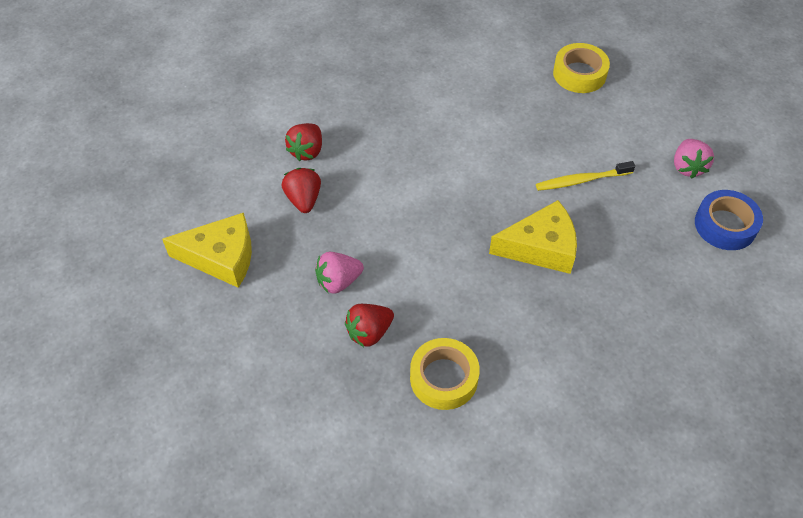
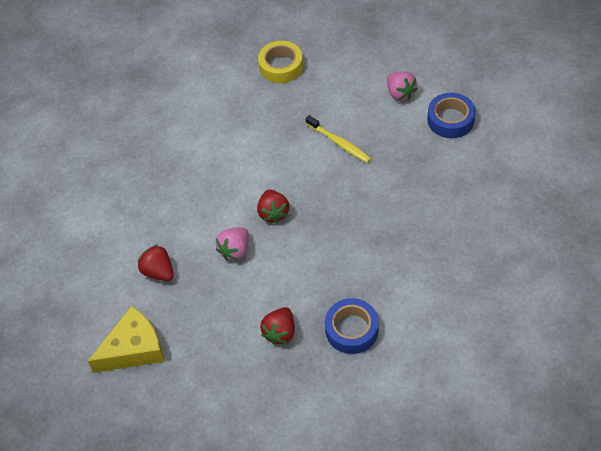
camera: 30 degrees left, 0 degrees up
(307, 151) = (131, 236): red strawberry -> red strawberry (273, 213)
(338, 281) = (231, 312): pink strawberry -> pink strawberry (235, 250)
(444, 378) = (351, 329): yellow tape -> blue tape
(540, 247) = (347, 205): yellow cheese -> none
(581, 180) = (339, 143): yellow toothbrush -> yellow toothbrush turned 90 degrees counterclockwise

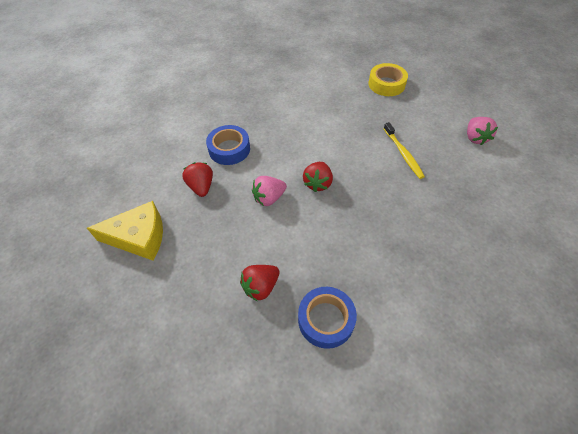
camera: 25 degrees right, 0 degrees up
(450, 120) = (513, 175): blue tape -> blue tape (229, 149)

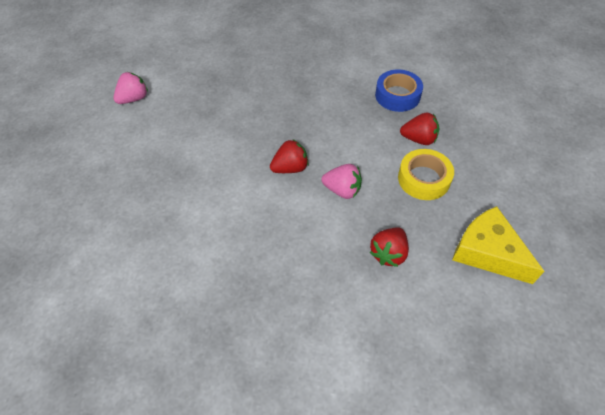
camera: 130 degrees left, 0 degrees up
(229, 149) = (319, 272): blue tape -> none
(386, 84) = (84, 199): yellow tape -> yellow tape (423, 179)
(403, 154) = (197, 132): yellow toothbrush -> none

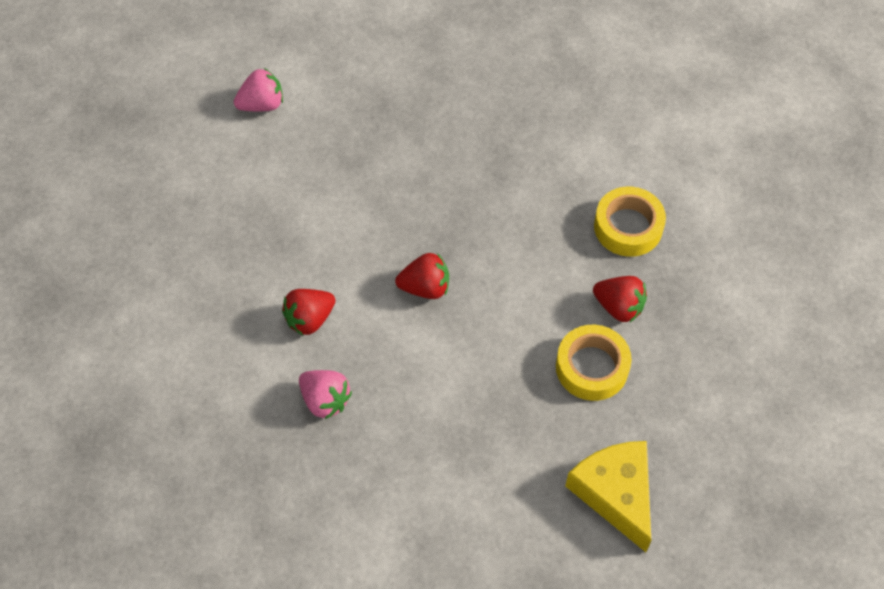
camera: 20 degrees right, 5 degrees up
(342, 190) = (477, 343): pink strawberry -> pink strawberry (325, 400)
(388, 253) = (492, 448): red strawberry -> red strawberry (309, 319)
(397, 95) = (628, 227): blue tape -> yellow tape

